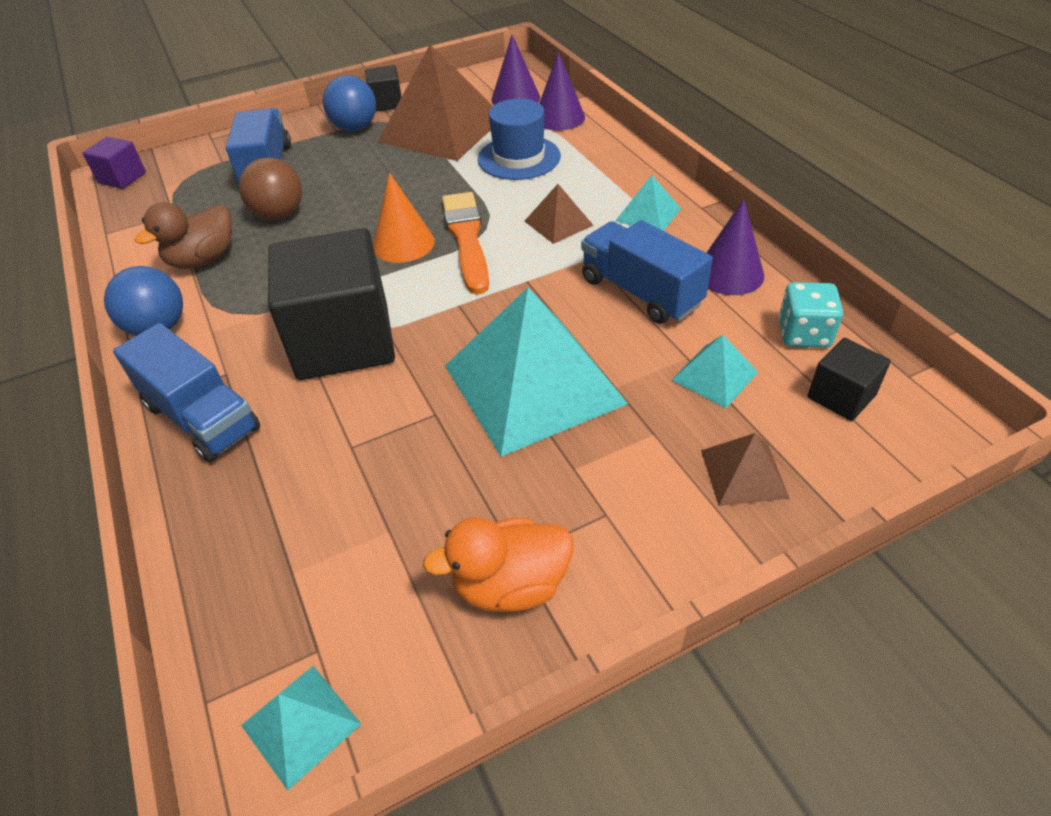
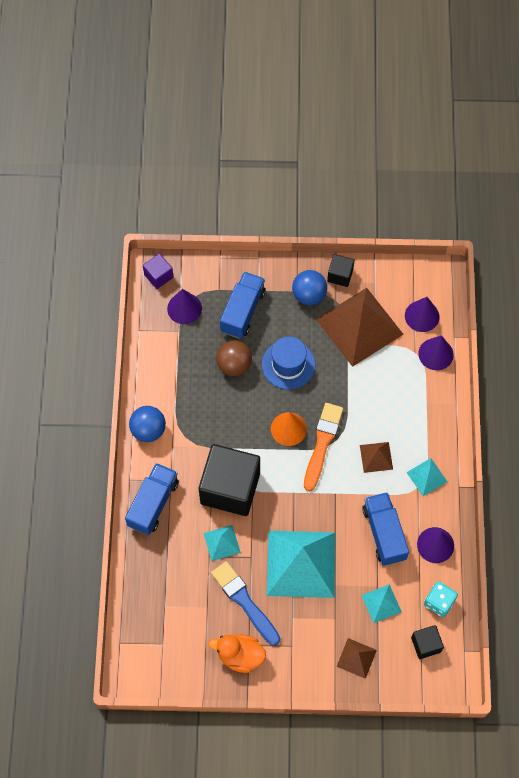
camera: 25 degrees right, 20 degrees up
(174, 191) = (184, 308): none -> purple cone
(202, 417) = (153, 504): blue truck -> blue truck turned 135 degrees counterclockwise
(203, 259) = (183, 385): brown duck -> none
(301, 724) = (148, 668): turquoise pyramid -> turquoise pyramid (222, 542)
(463, 485) = (244, 601): none -> blue brush
(519, 158) = (388, 384): blue hat -> blue hat (288, 365)

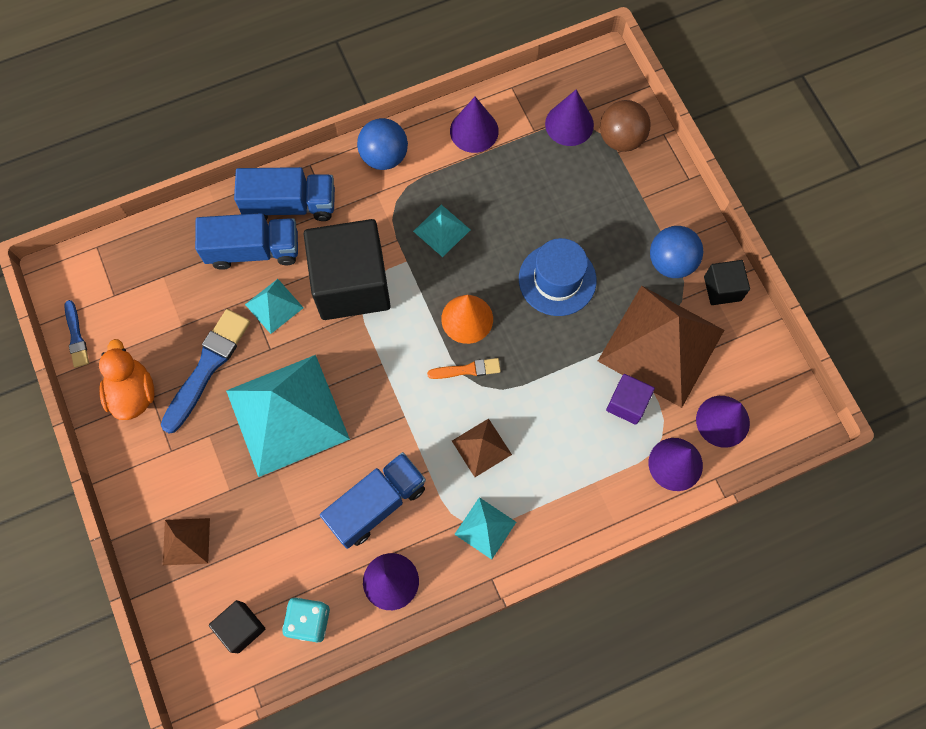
camera: 65 degrees right, 5 degrees up
(158, 276) = (597, 76): purple cube -> purple cube (627, 403)
(159, 367) = (474, 131): none -> purple cone
(181, 679) = (76, 336): none -> blue brush
(234, 365) = (522, 215): brown ball -> brown ball (621, 138)
(242, 311) = (603, 192): blue truck -> blue truck (253, 250)
(322, 443) = (467, 370): orange brush -> orange brush, size x0.53
(381, 603) = (275, 542): turquoise pyramid -> turquoise pyramid (441, 230)

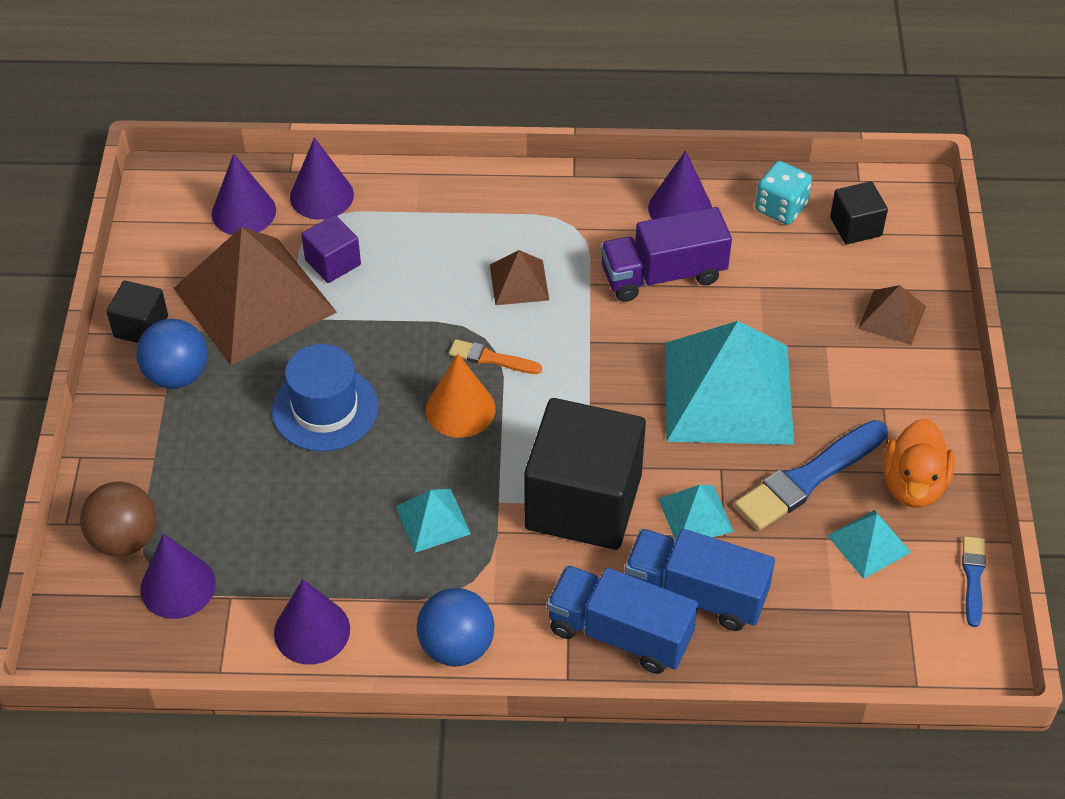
camera: 155 degrees left, 20 degrees down
(376, 504) = (663, 275): blue truck -> purple truck
(485, 528) = (556, 215): turquoise pyramid -> turquoise pyramid (869, 543)

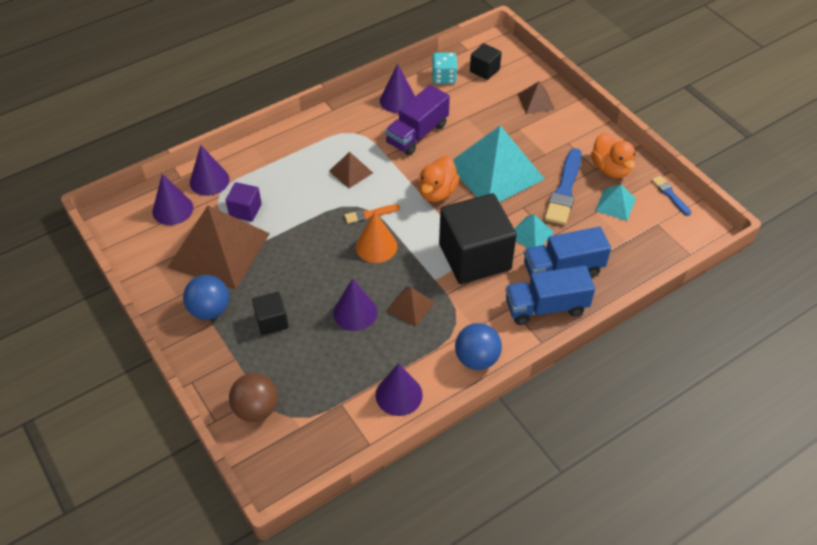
camera: 35 degrees left, 0 degrees up
(141, 327) = (166, 296): black cube -> black cube (272, 321)
(178, 586) = (308, 415): purple cone -> purple cone (355, 312)
(325, 409) = (306, 283): blue hat -> none
(433, 520) = (410, 306): turquoise pyramid -> brown pyramid
(614, 377) = (437, 192): none -> orange duck

